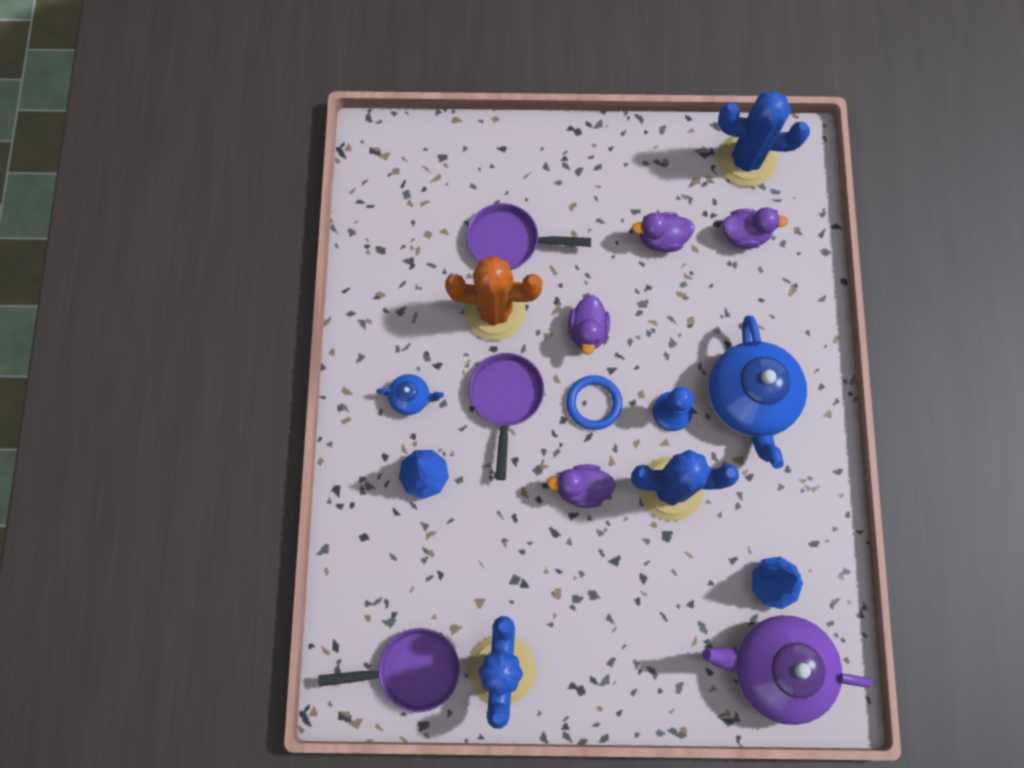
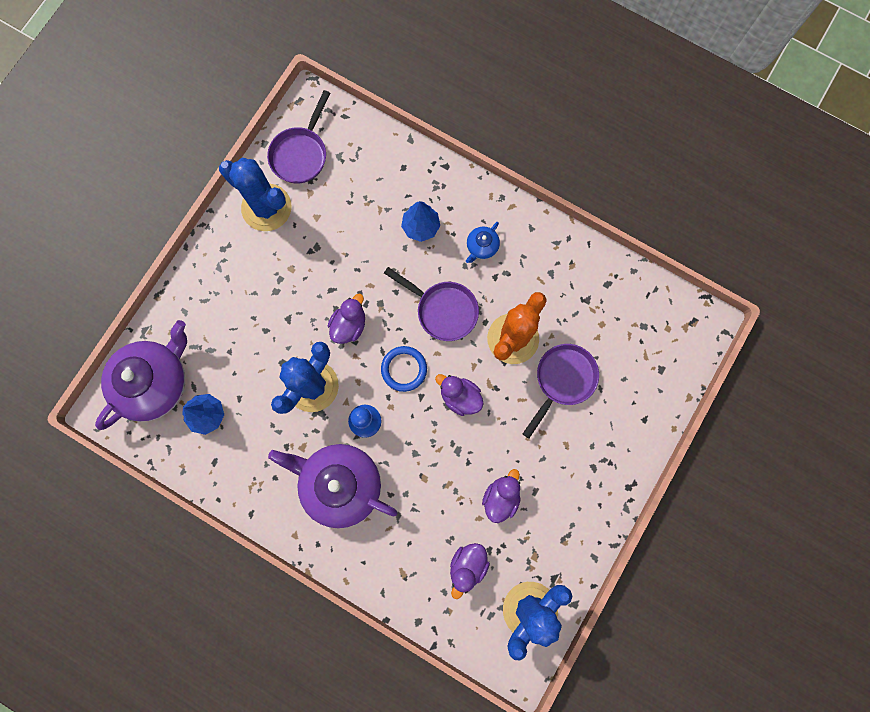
camera: 120 degrees right, 5 degrees up
(750, 399) = (340, 484): blue teapot -> purple teapot

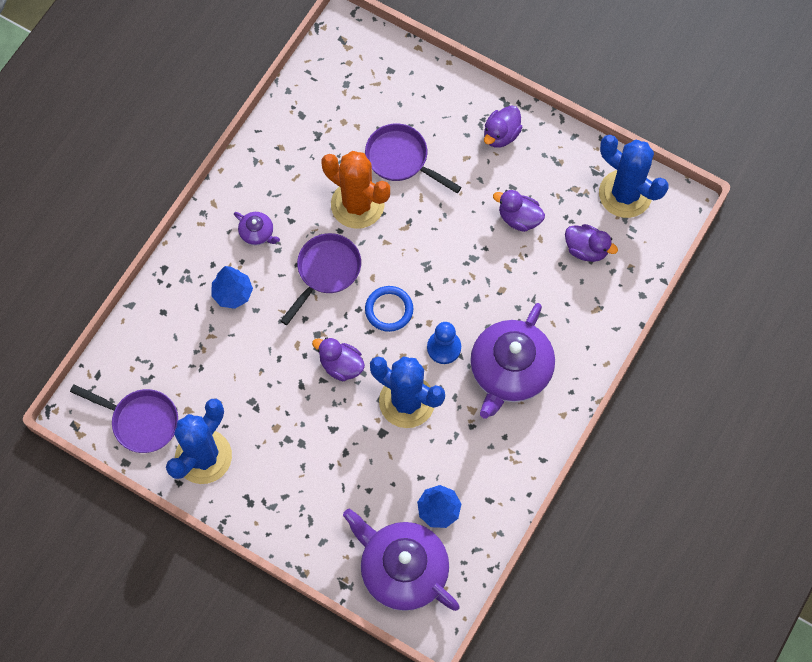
camera: 90 degrees left, 10 degrees down
(460, 397) = (418, 255): purple duck -> purple duck (501, 135)
(482, 246) = (257, 233): blue teapot -> purple teapot

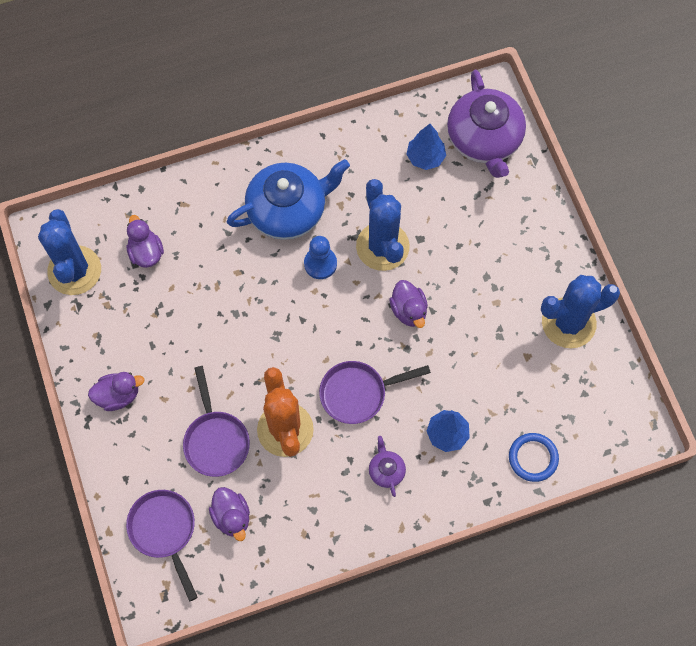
camera: 140 degrees left, 0 degrees up
(140, 421) = (598, 387): purple pan -> purple pan (164, 531)
(389, 310) = (336, 324): blue ring -> blue ring (533, 458)
(510, 371) = (288, 210): purple teapot -> blue teapot
(519, 218) = (171, 316): purple duck -> purple duck (232, 517)

